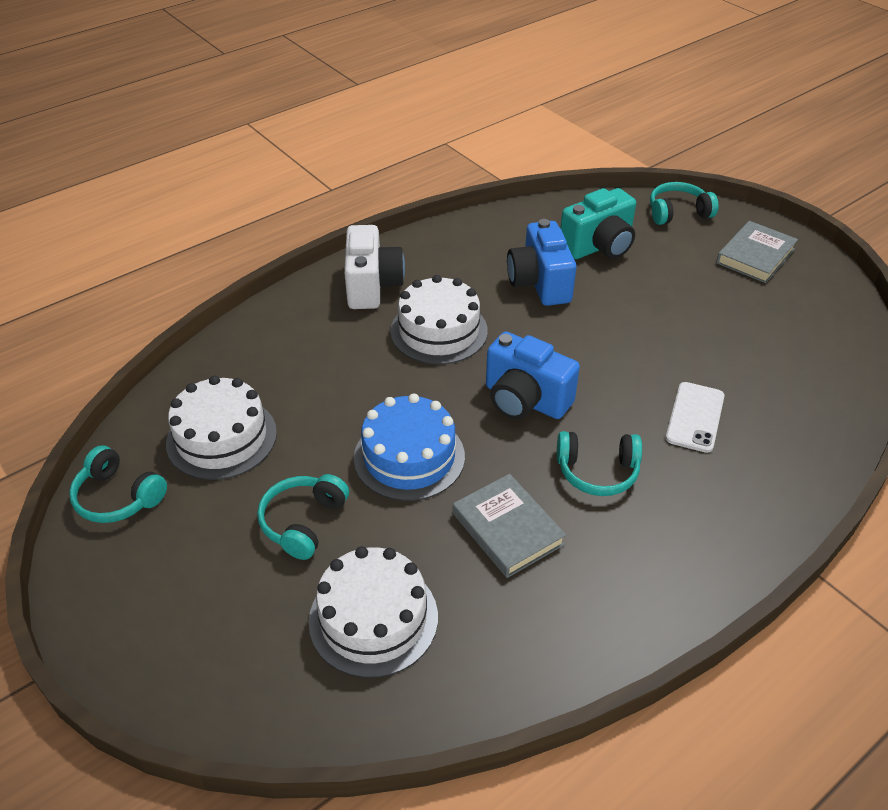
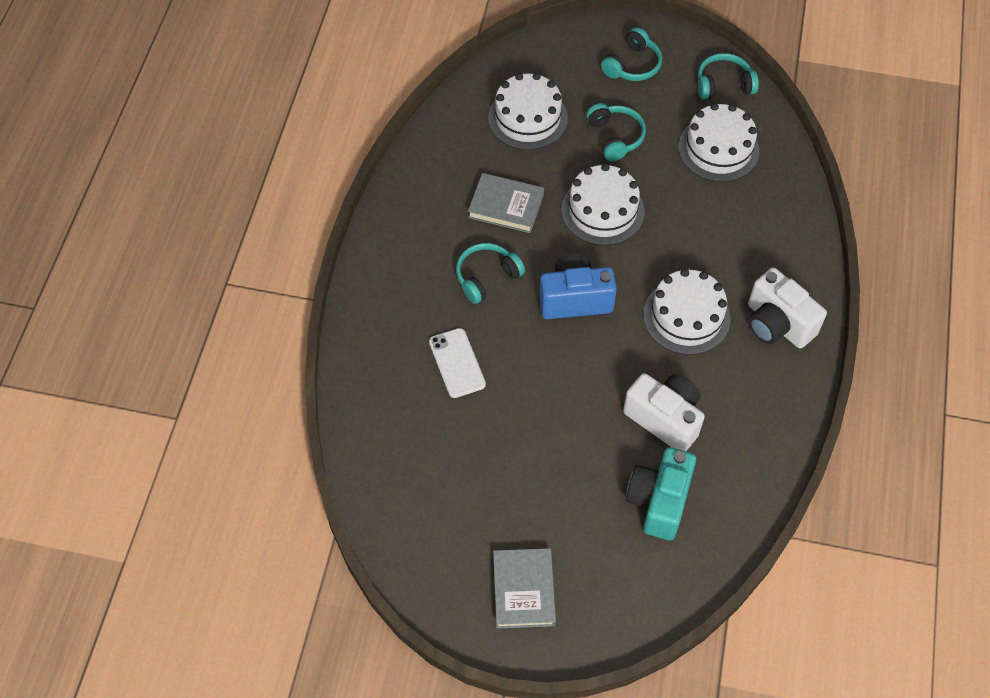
camera: 140 degrees right, 15 degrees up
(409, 457) = (602, 210): blue cake -> white cake
(539, 283) = (664, 419): blue camera -> white camera
(678, 212) = (632, 608): turquoise headphones -> turquoise headphones (632, 65)

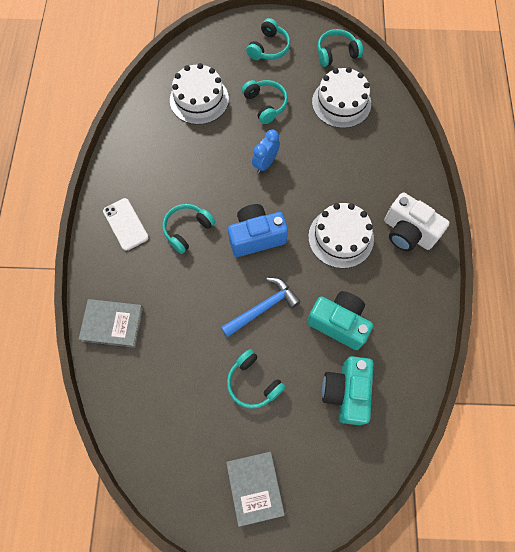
camera: 10 degrees left, 10 degrees up
(457, 363) = (175, 304): white phone -> white phone (125, 224)
(506, 206) = (193, 170): grey book -> grey book (112, 324)
(541, 471) = (253, 382): none -> turquoise headphones
(569, 385) = (263, 307): none -> blue hammer
(602, 210) = (265, 163): white cake -> blue clock
(664, 419) = (338, 323): white camera -> turquoise camera

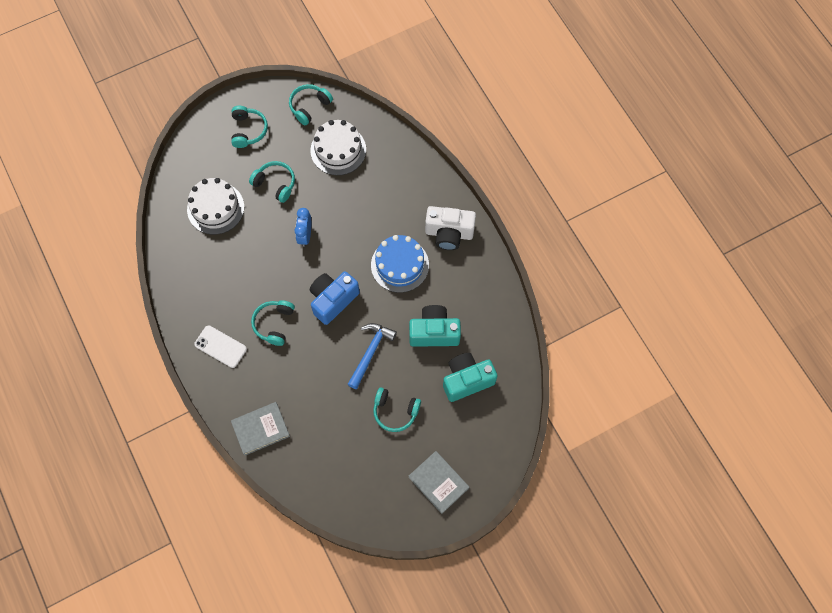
camera: 30 degrees left, 0 degrees up
(341, 237) = (400, 265): white cake -> blue cake
(346, 392) = (467, 380): turquoise camera -> turquoise camera turned 90 degrees clockwise

